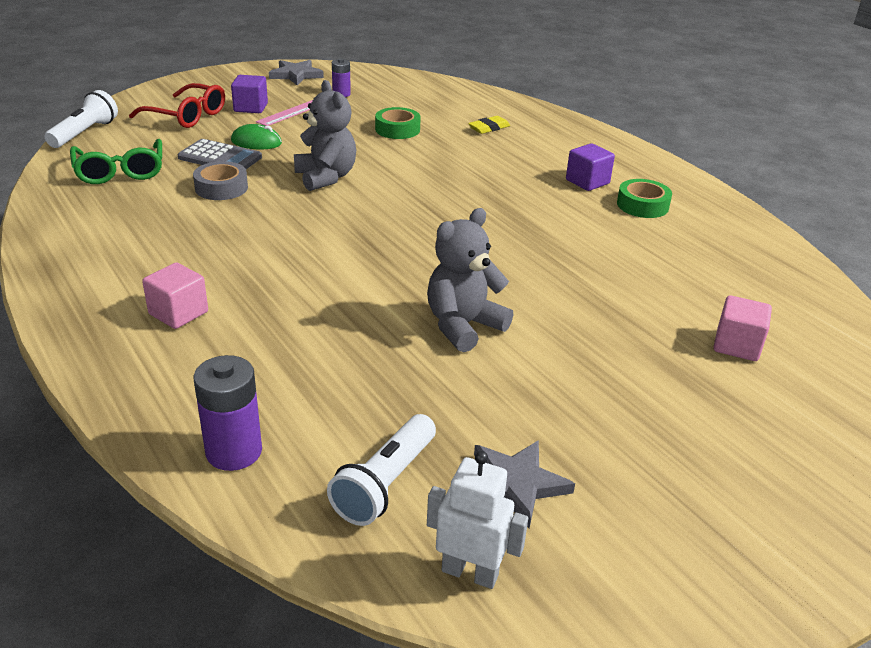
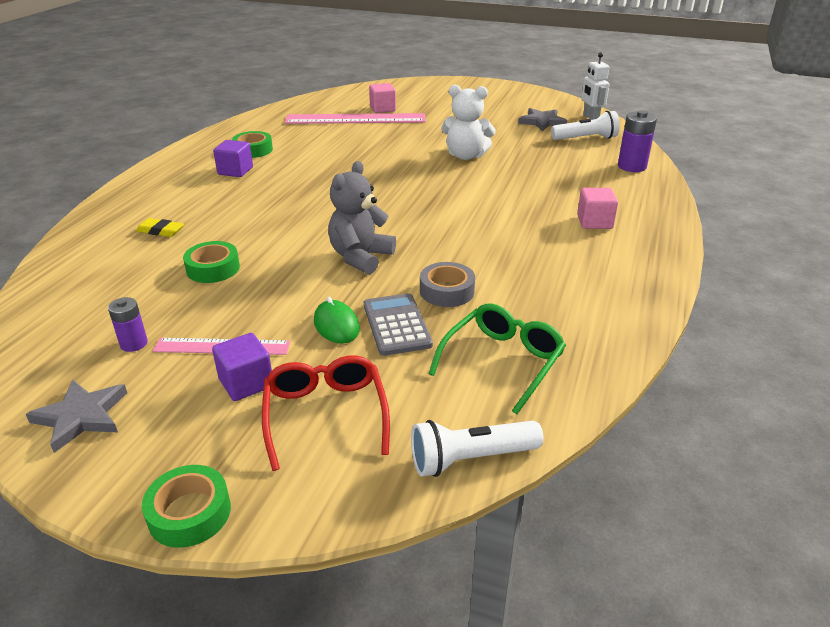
camera: 125 degrees left, 0 degrees up
(188, 79) = (189, 513): none -> green tape
(463, 326) = (466, 156): grey teddy bear -> white teddy bear
(704, 304) = (355, 119): none -> pink ruler

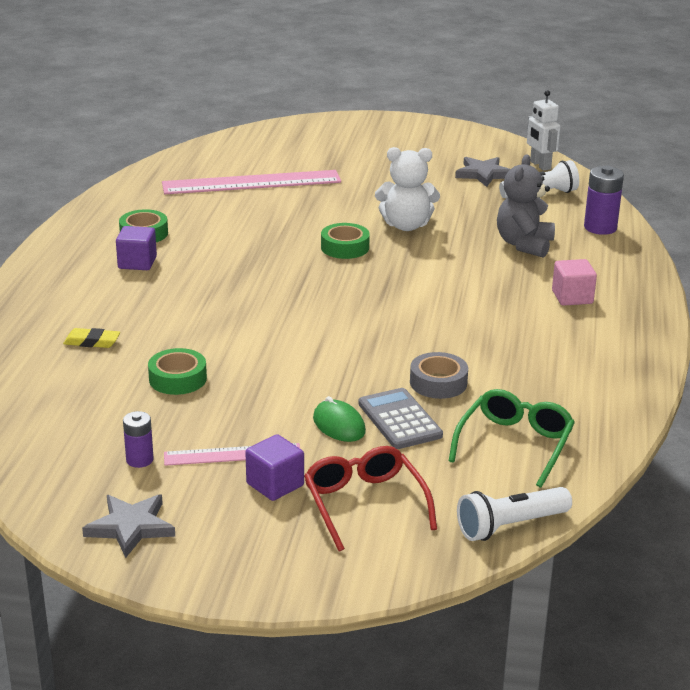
camera: 10 degrees left, 5 degrees down
(189, 513) = (280, 589): green tape -> green tape (345, 247)
(360, 257) = (333, 354): grey teddy bear -> grey teddy bear (524, 244)
(382, 109) = (279, 166): pink cube -> none

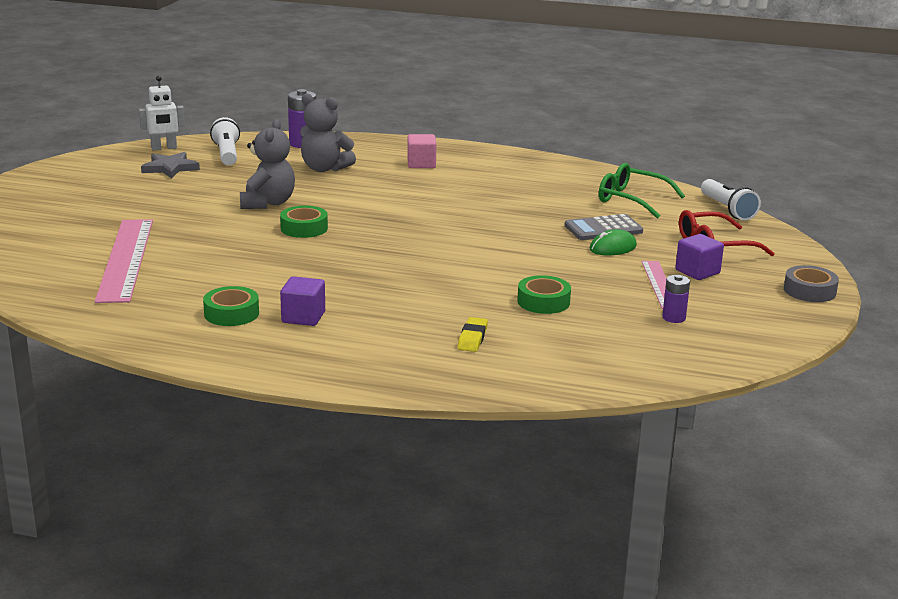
camera: 85 degrees left, 5 degrees down
(131, 527) = (766, 321): grey star -> none
(406, 225) = (268, 203): white teddy bear -> grey teddy bear
(438, 383) = (549, 213): grey tape -> grey tape (809, 291)

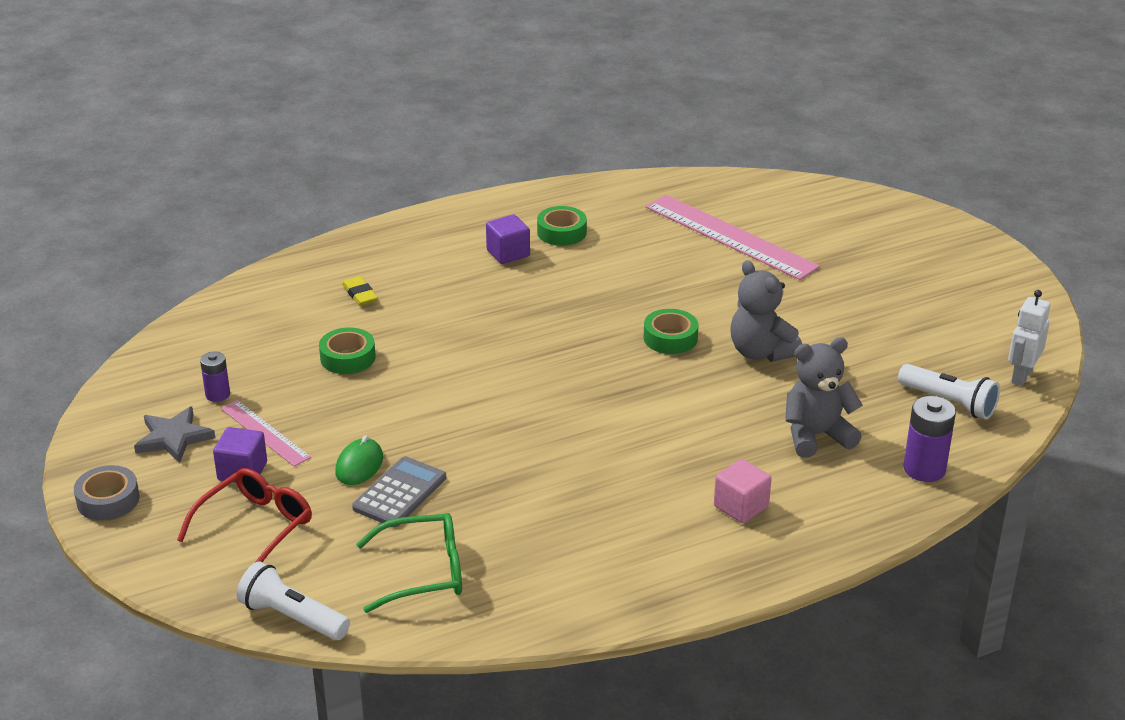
camera: 140 degrees right, 10 degrees up
(170, 168) = (944, 350): grey star -> grey star (173, 438)

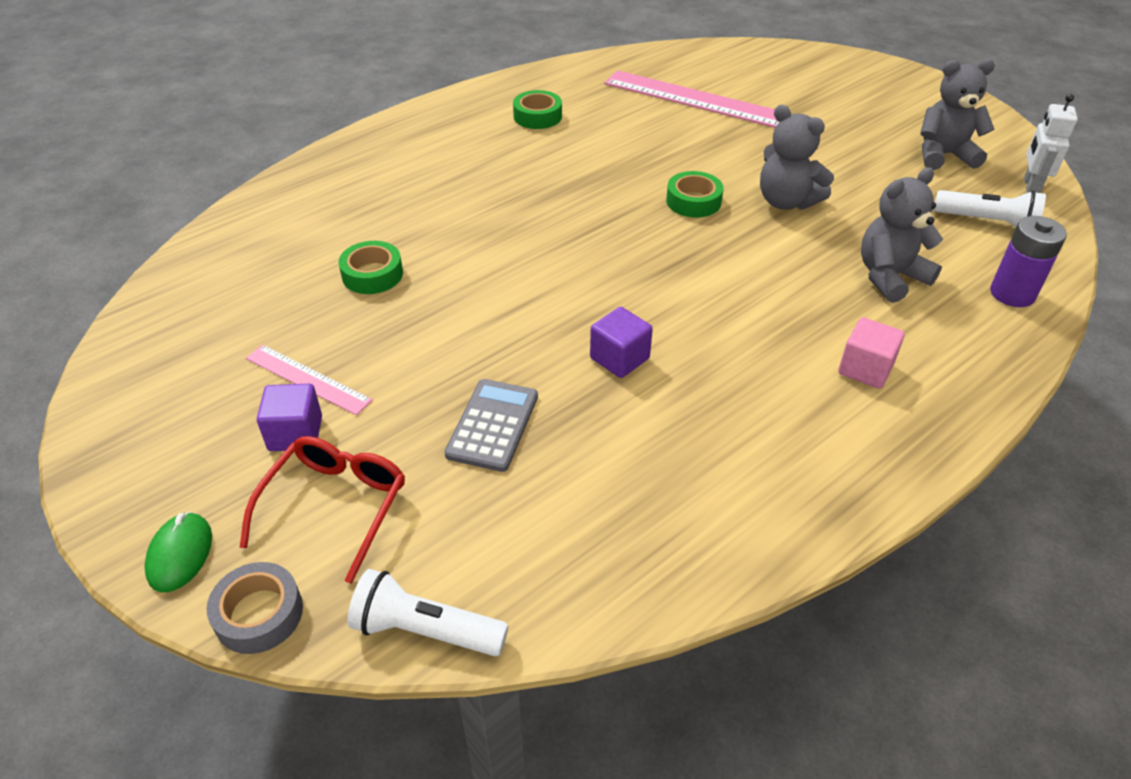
camera: 15 degrees left, 10 degrees up
(108, 500) = (133, 506): grey tape -> grey tape (259, 614)
(173, 438) = (198, 406): grey star -> none
(217, 394) = (237, 342): purple battery -> none
(359, 465) = (432, 399): green mouse -> green mouse (180, 554)
(360, 294) = (360, 205): yellow eraser -> none
(423, 572) = (563, 526): green glasses -> none
(508, 253) = (495, 143): purple cube -> purple cube (619, 358)
(953, 332) = (943, 155): none -> grey teddy bear

